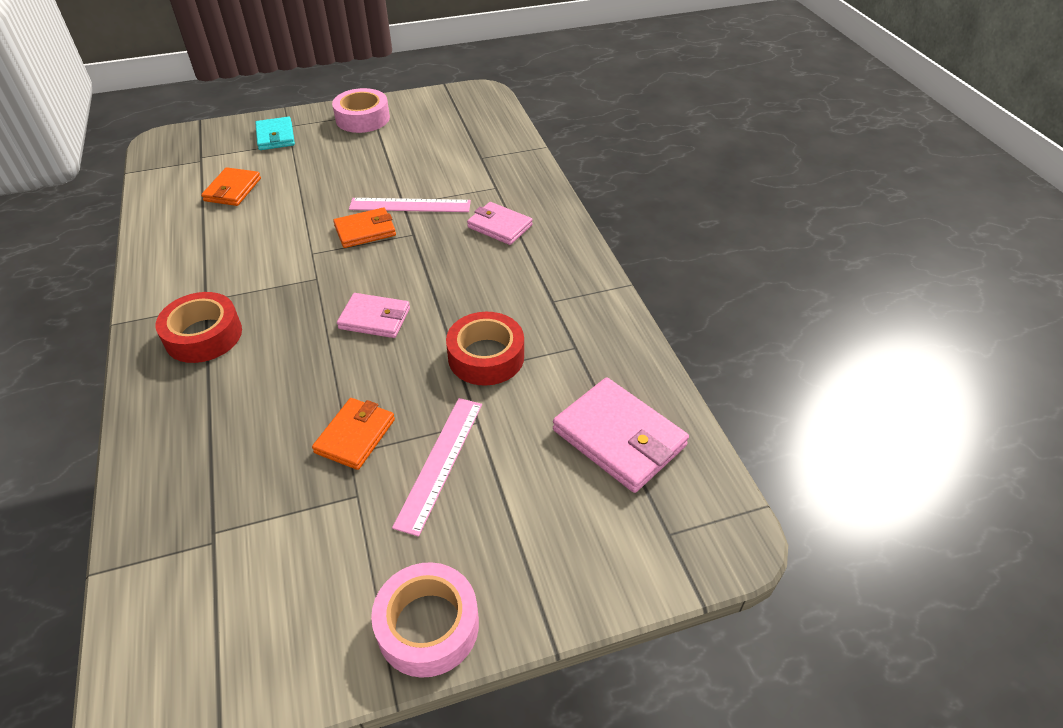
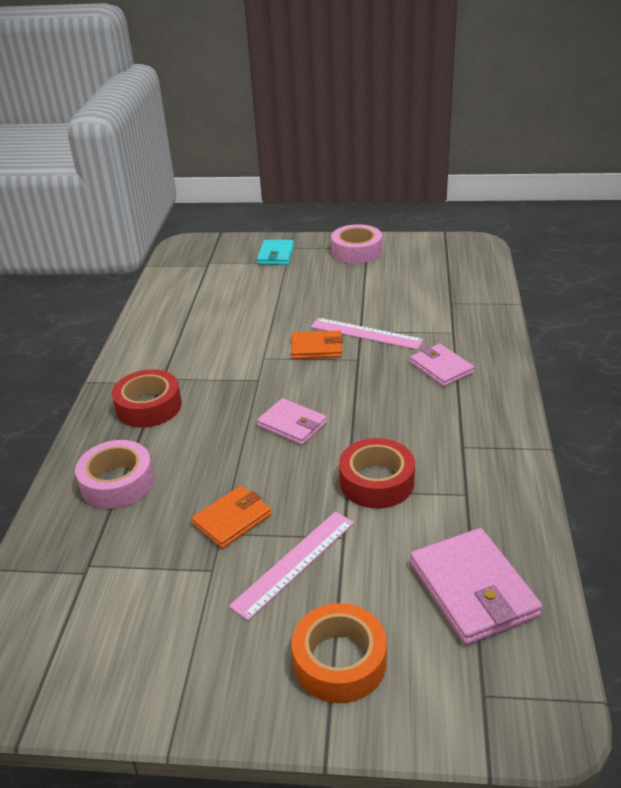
camera: 25 degrees right, 10 degrees down
(232, 190) = (222, 293): orange wallet -> none
(428, 626) = (222, 699): pink tape -> pink tape (117, 482)
(527, 546) = (339, 661): none -> orange tape

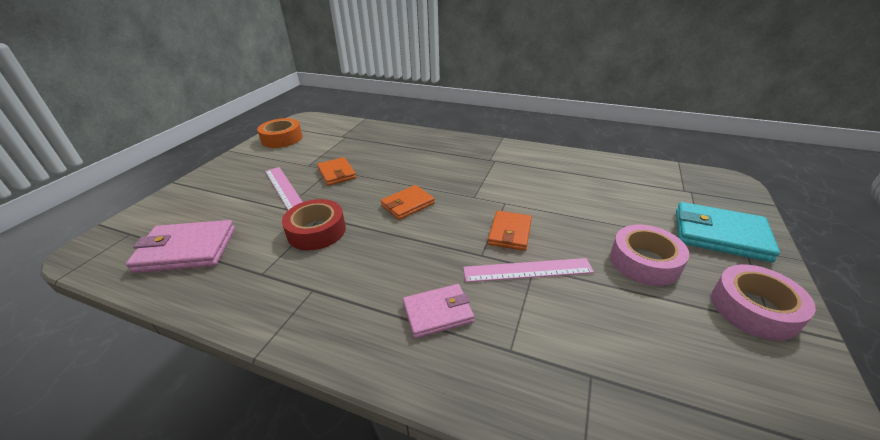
camera: 105 degrees right, 0 degrees up
(117, 482) = (398, 144): pink tape -> pink tape (644, 262)
(149, 406) = (463, 155): red tape -> none
(276, 255) = (720, 235): turquoise wallet -> turquoise wallet, size x1.57
(292, 424) = (407, 204): pink wallet -> orange wallet
(339, 661) = (210, 193): orange tape -> orange tape (282, 139)
(366, 333) = (527, 270): pink ruler -> pink ruler turned 45 degrees clockwise

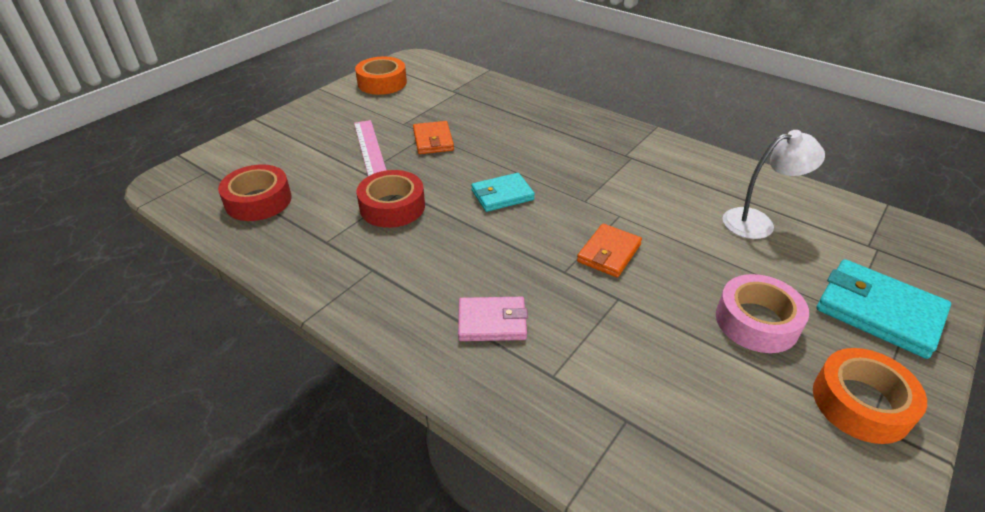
camera: 15 degrees right, 5 degrees up
(187, 250) = (258, 201): pink wallet -> red tape
(407, 204) = (502, 195): orange wallet -> turquoise wallet
(527, 270) = (609, 300): pink ruler -> none
(604, 189) = (758, 222): none -> white lamp
(754, 309) = (861, 403): pink tape -> orange tape

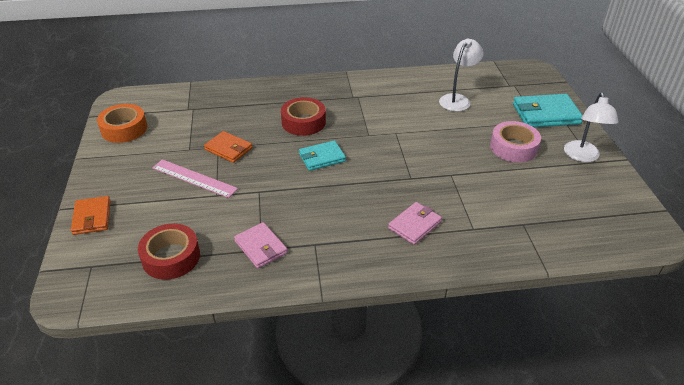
camera: 45 degrees left, 0 degrees up
(328, 239) = (261, 247): none -> pink wallet
(392, 207) = (269, 203): red tape -> red tape (303, 122)
(502, 195) = (322, 158): turquoise wallet -> turquoise wallet turned 45 degrees clockwise
(609, 253) = (417, 155): orange wallet -> orange wallet (92, 217)
(861, 403) = (582, 156): orange tape -> white lamp

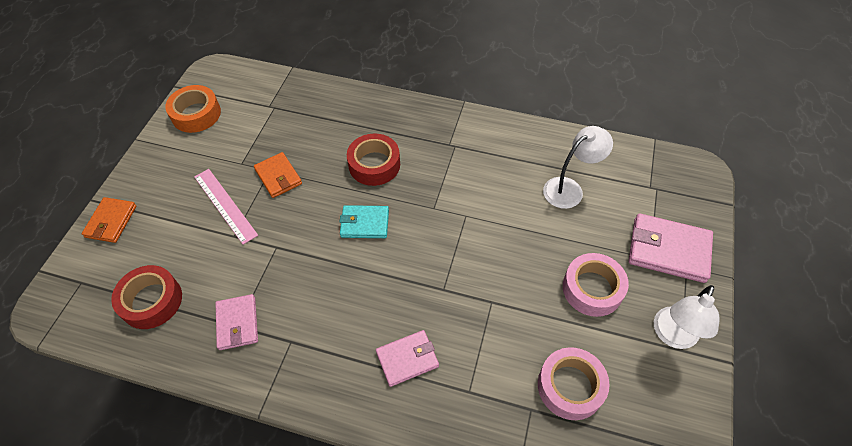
camera: 25 degrees right, 15 degrees up
(539, 203) = (570, 386): none -> pink tape
(546, 114) = (668, 250): turquoise wallet -> pink wallet

